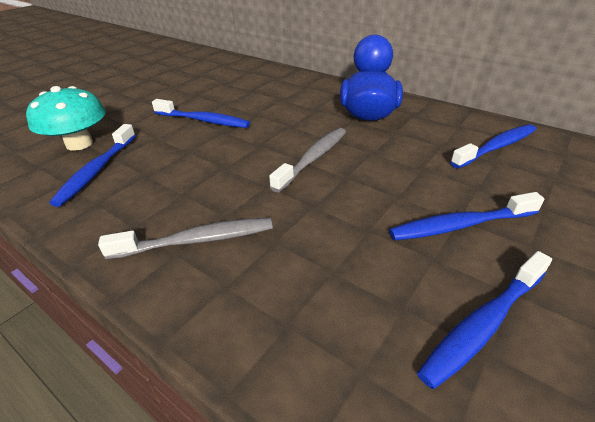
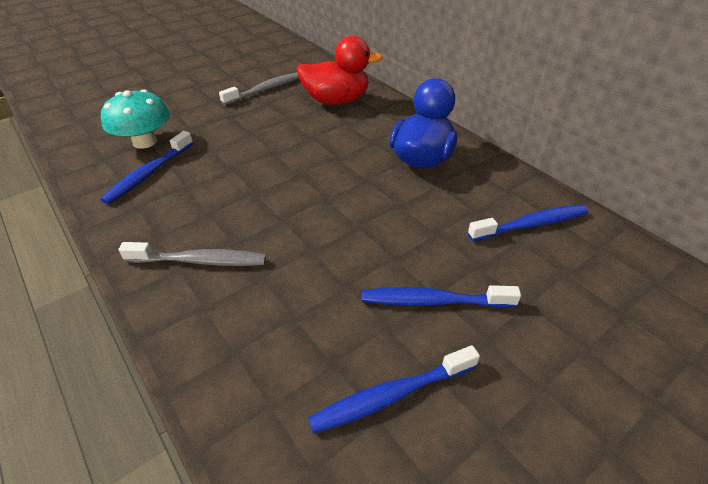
camera: 15 degrees right, 5 degrees up
(203, 120) = (260, 136): blue toothbrush -> none
(262, 84) = (336, 101): none -> red duck
(313, 158) = (339, 200): grey toothbrush -> grey toothbrush (265, 90)

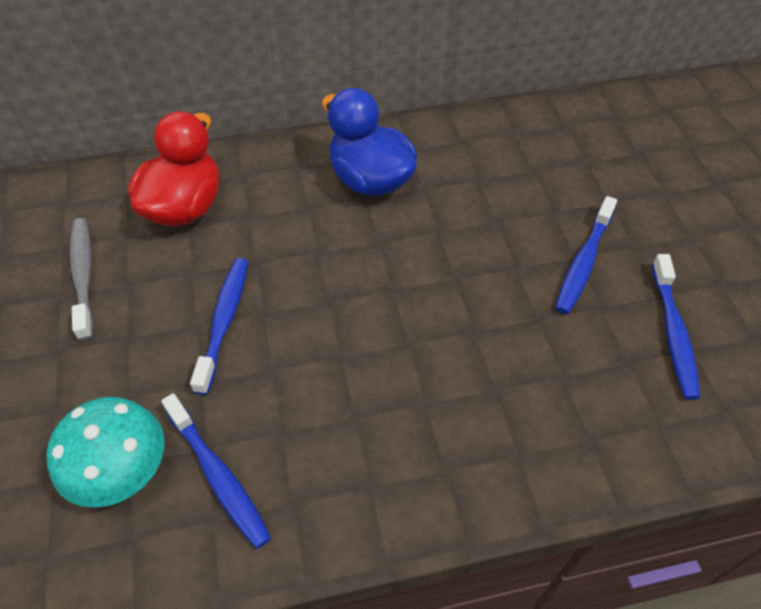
camera: 65 degrees left, 10 degrees up
(200, 261) = (443, 444): grey toothbrush -> none
(531, 224) = (518, 151): blue toothbrush -> blue toothbrush (224, 321)

